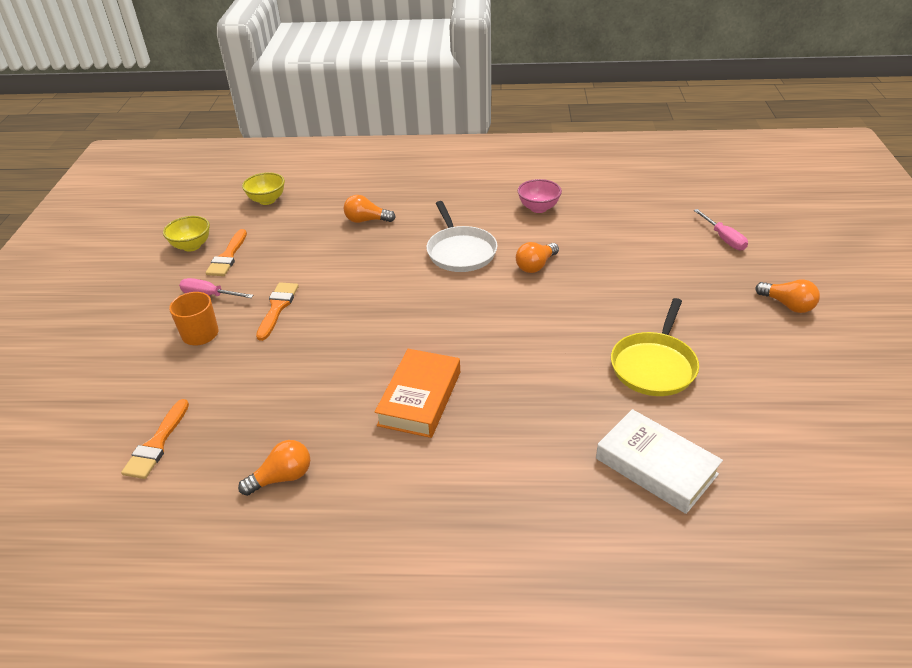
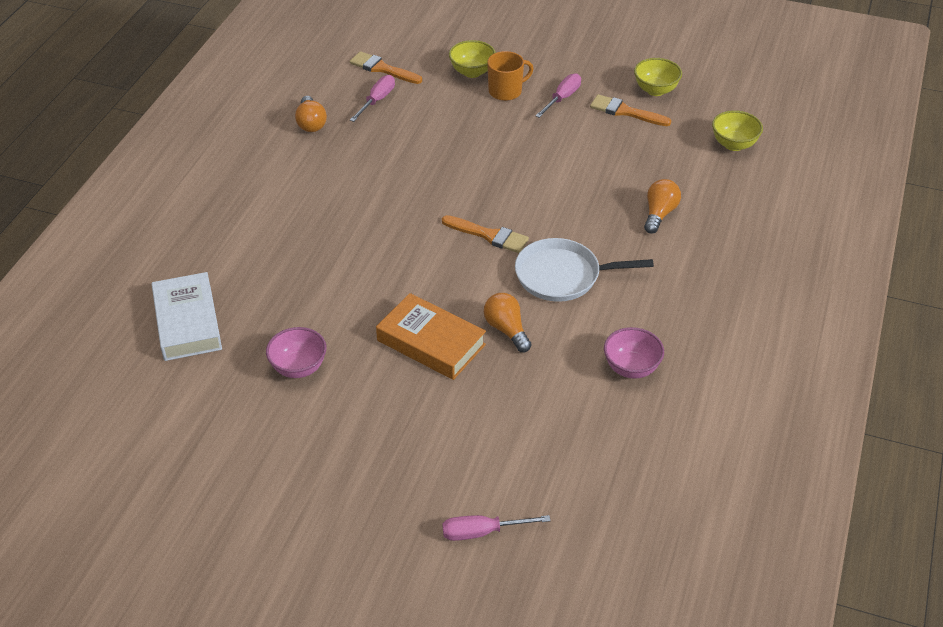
camera: 105 degrees right, 5 degrees up
(163, 366) = (472, 72): none -> yellow bowl
(226, 430) = (377, 100): none -> pink screwdriver
(277, 308) = (522, 136): orange brush -> orange brush (489, 235)
(420, 398) = (350, 204): orange book -> orange book (431, 342)
(654, 366) = (299, 368): yellow pan -> pink bowl
(656, 466) = (187, 322): white book -> white book turned 75 degrees counterclockwise
(788, 305) = (324, 528): orange light bulb -> none

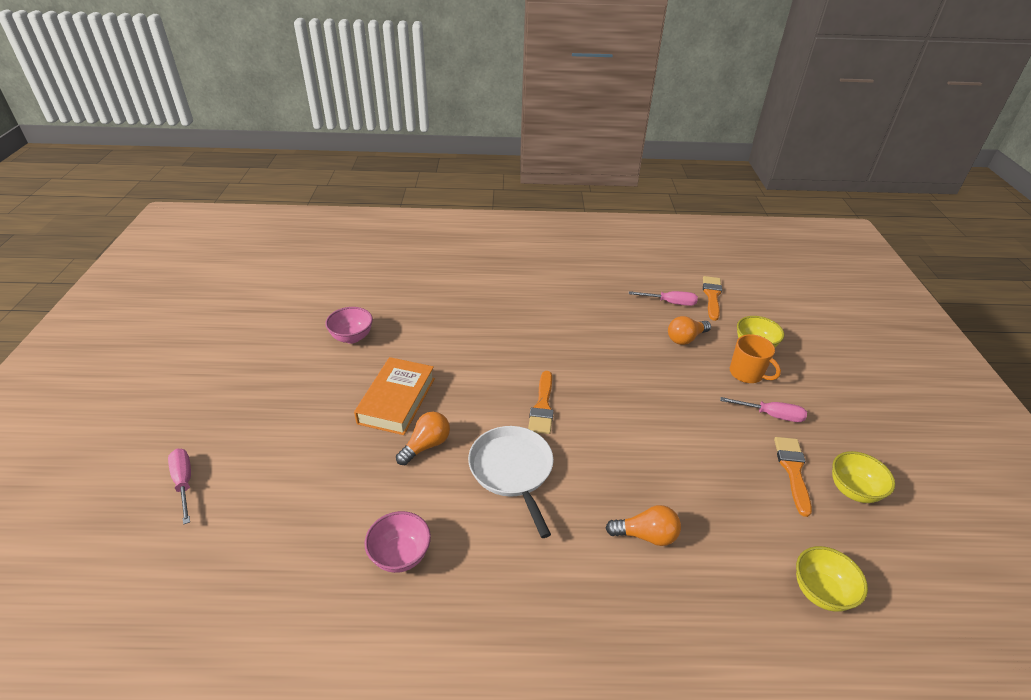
camera: 70 degrees right, 5 degrees down
(187, 322) = (383, 279): white book -> none
(311, 123) = (617, 278): orange light bulb -> orange light bulb (685, 338)

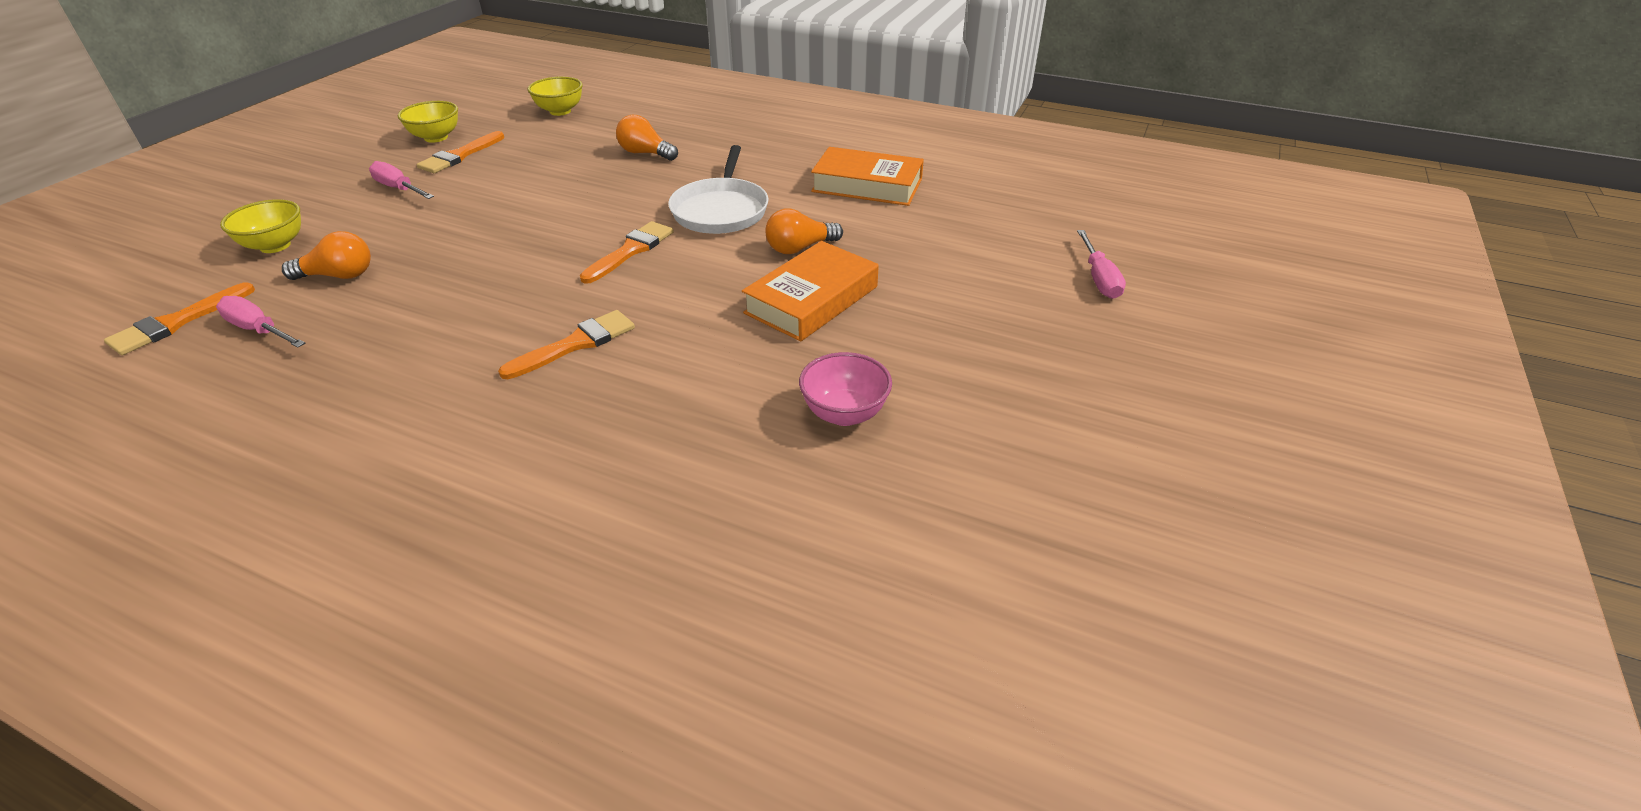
camera: 155 degrees left, 0 degrees up
(400, 555) = (867, 185): pink bowl -> orange book
(511, 336) = (576, 344): none -> orange brush
(747, 373) = (346, 223): orange mug -> none

